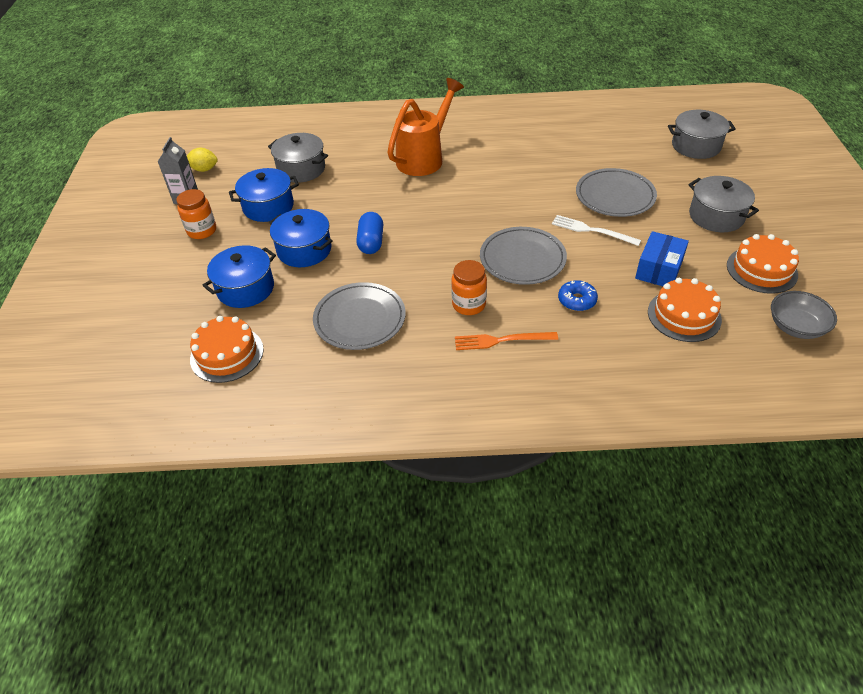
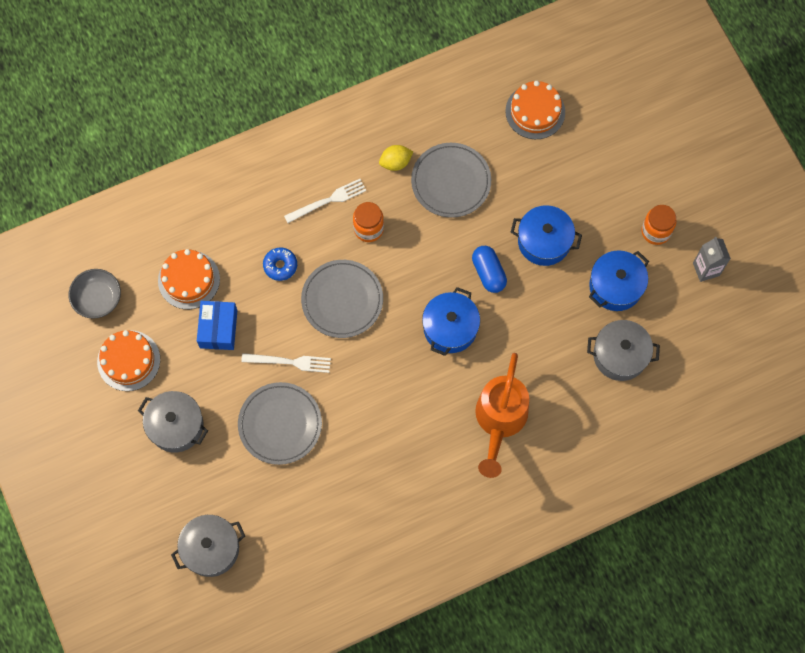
camera: 155 degrees right, 25 degrees up
(204, 169) = (722, 318): yellow lemon -> yellow lemon (395, 162)
(245, 288) = (566, 179): blue pot -> blue pot (450, 328)
(501, 340) = (328, 201): orange fork -> white fork

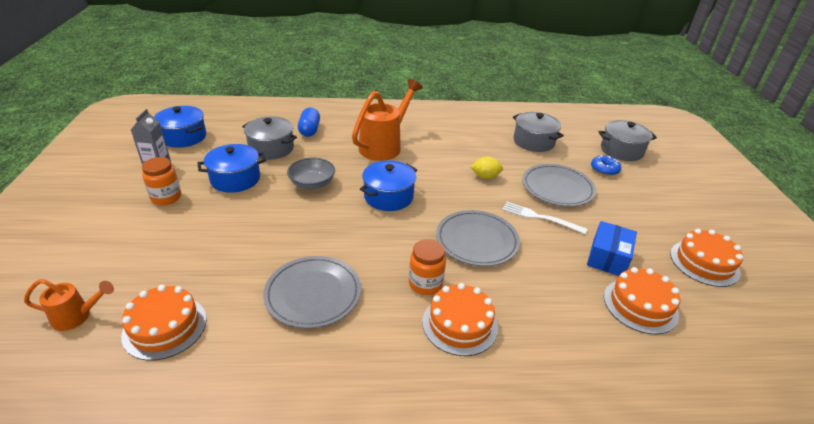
camera: 160 degrees left, 35 degrees down
(98, 298) = (752, 322): grey bowl -> grey bowl (312, 184)
(176, 426) = (651, 211): grey pot -> grey pot (533, 142)
(280, 266) = (533, 285): blue donut -> blue donut (604, 169)
(328, 201) = (460, 324): white fork -> orange cake
(395, 162) = (362, 334): yellow lemon -> yellow lemon (485, 177)
(488, 273) = (331, 217): blue capsule -> blue capsule (309, 130)
(544, 241) = (264, 221): blue pot -> blue pot (183, 137)
(601, 94) = (77, 317): none -> orange watering can

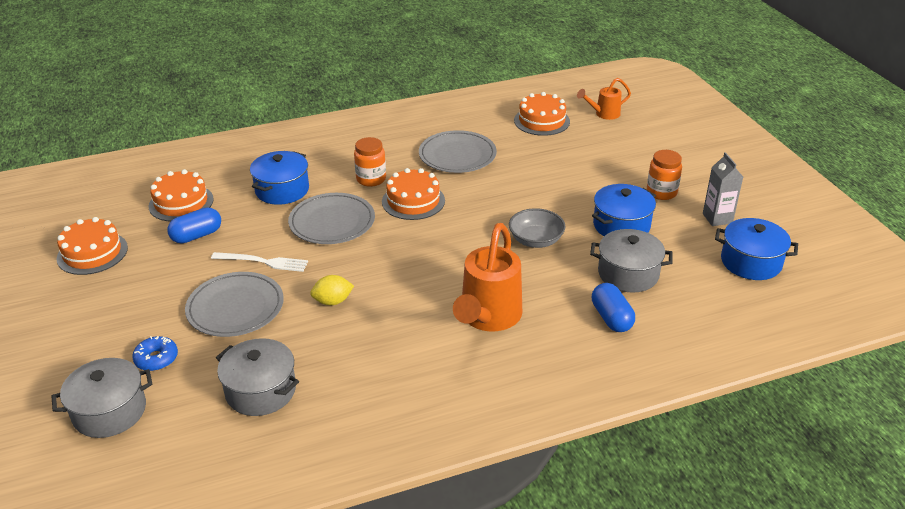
camera: 165 degrees right, 0 degrees up
(388, 196) = (442, 246): blue pot -> blue pot (282, 190)
(460, 324) = (336, 161): orange cake -> orange cake (413, 201)
(608, 258) = (197, 235): blue box -> blue capsule

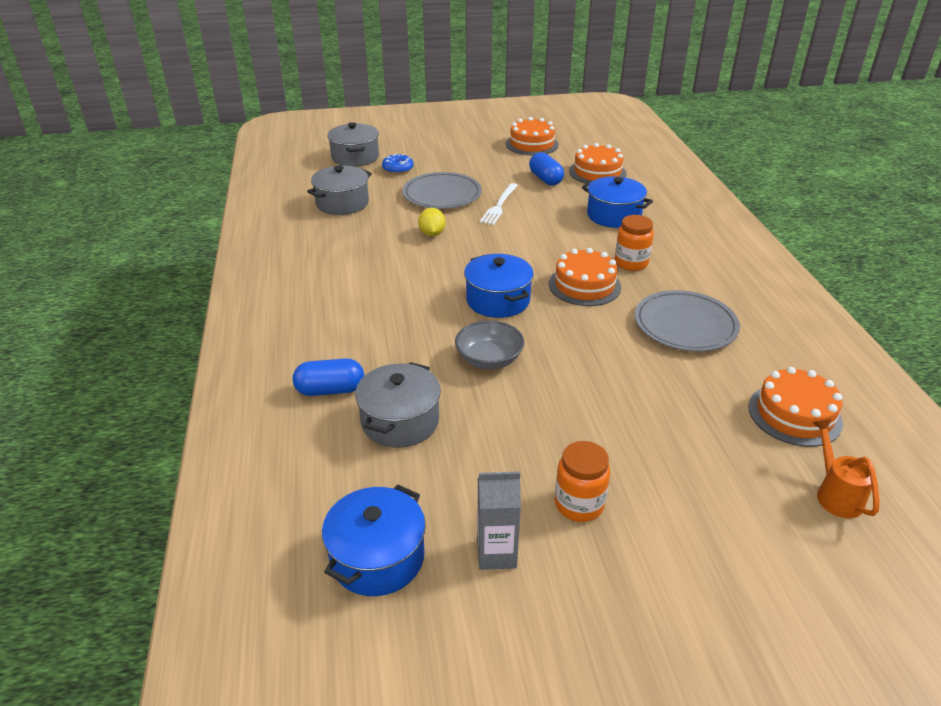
camera: 100 degrees right, 0 degrees up
(332, 222) = (553, 238): grey plate -> none
(488, 318) = (371, 309): orange watering can -> none
(621, 225) = (502, 439): blue pot -> blue pot (498, 300)

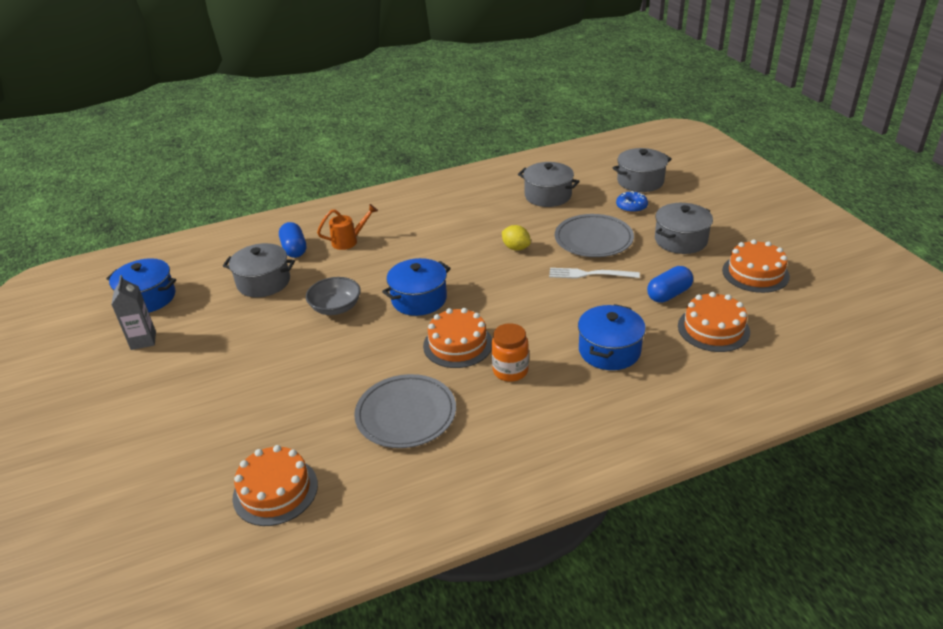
camera: 80 degrees right, 0 degrees up
(432, 234) = (516, 248): yellow lemon -> yellow lemon turned 60 degrees clockwise
(468, 160) = (680, 240): none -> grey pot
(579, 504) = (179, 370): orange jar -> none
(835, 494) = (175, 512): orange watering can -> orange watering can (349, 241)

